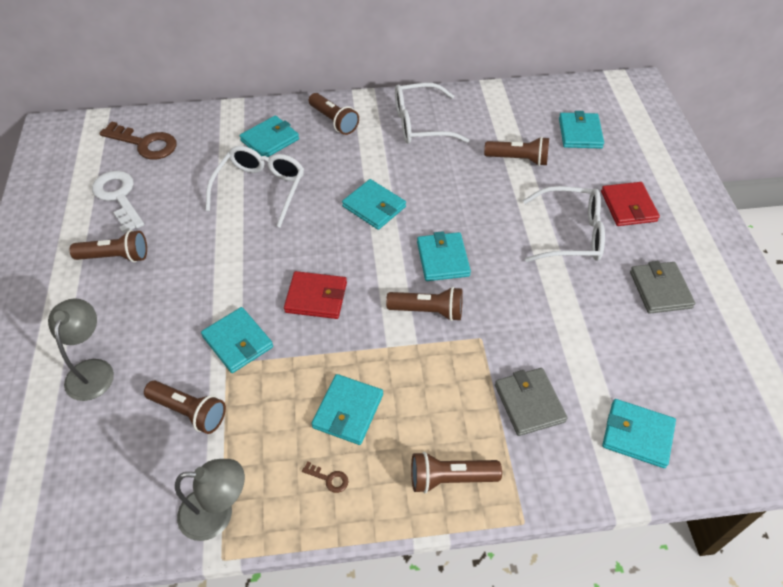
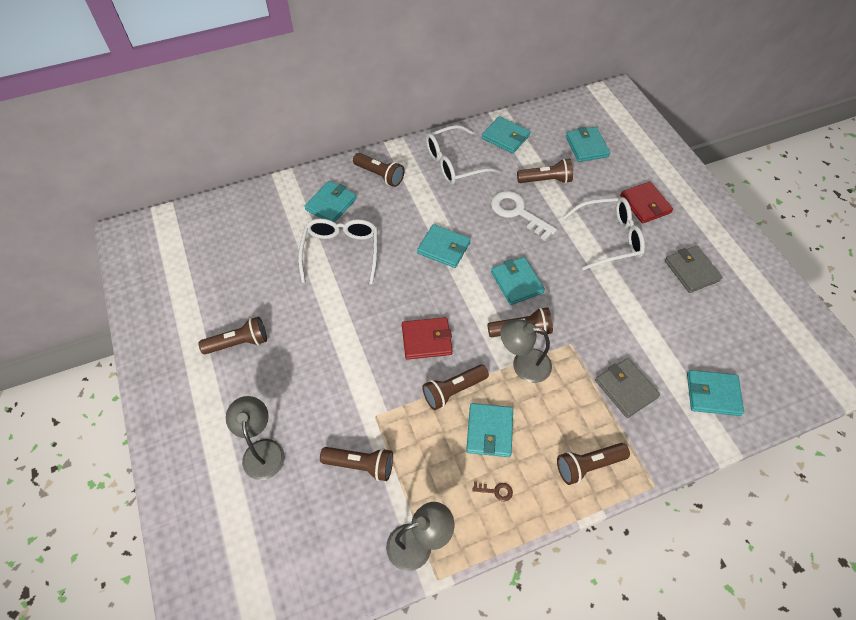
camera: 15 degrees left, 5 degrees up
(119, 197) = (218, 287): white key -> white key (518, 213)
(144, 144) = (219, 230): brown key -> none
(238, 342) = (377, 394): turquoise wallet -> turquoise wallet (505, 137)
(324, 357) = (453, 390): none -> brown flashlight
(416, 348) = (523, 364): none -> grey lamp

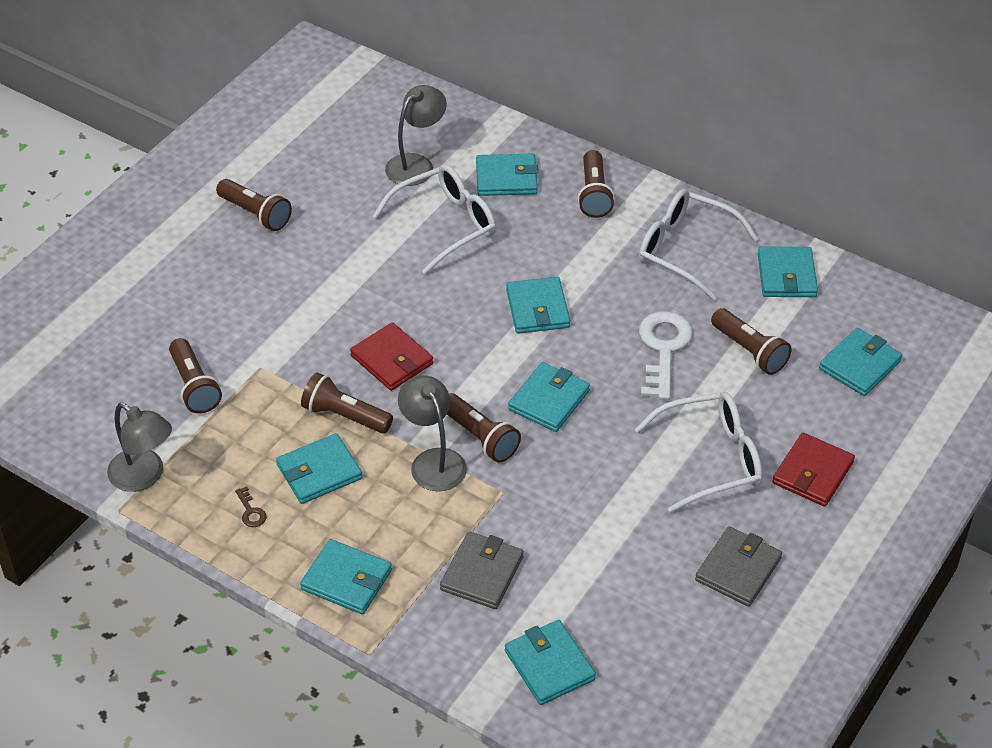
camera: 55 degrees right, 10 degrees down
(262, 450) = (151, 303): grey lamp -> grey lamp (416, 164)
(588, 465) = (346, 580): brown flashlight -> turquoise wallet
(609, 238) = (710, 459): white glasses -> white glasses turned 60 degrees counterclockwise

